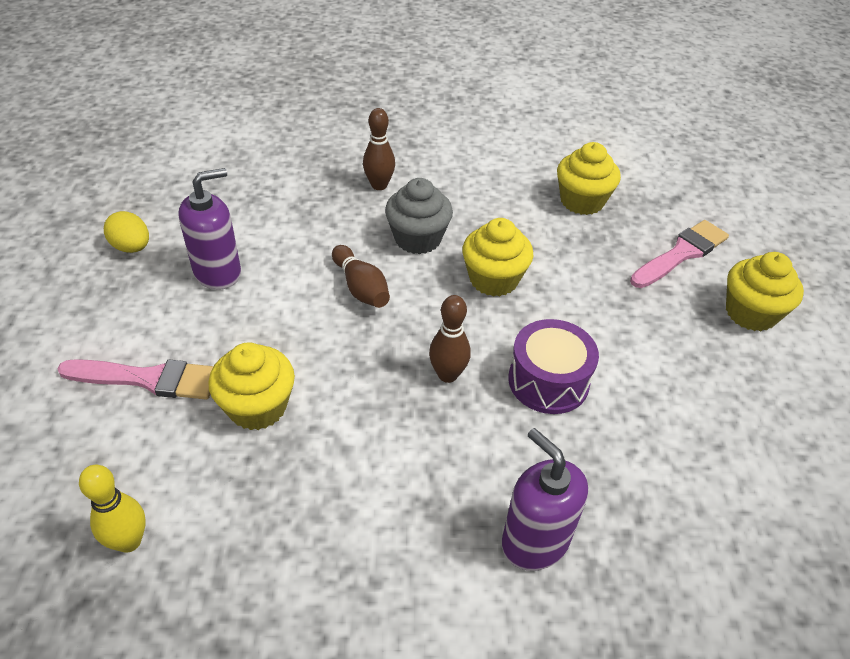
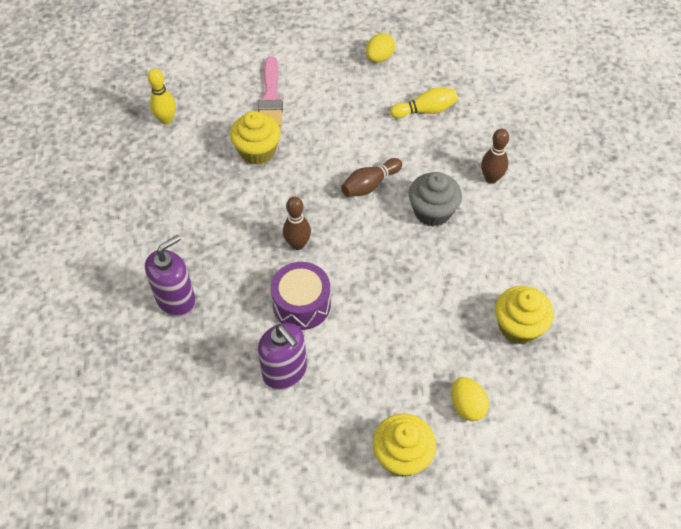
camera: 85 degrees right, 10 degrees up
(218, 272) = (366, 106): purple soap dispenser -> purple soap dispenser (285, 372)
(251, 219) = (425, 110): none -> yellow bowling pin
(493, 279) = (398, 265): yellow cupcake -> none
(681, 253) = (467, 406): pink brush -> yellow egg

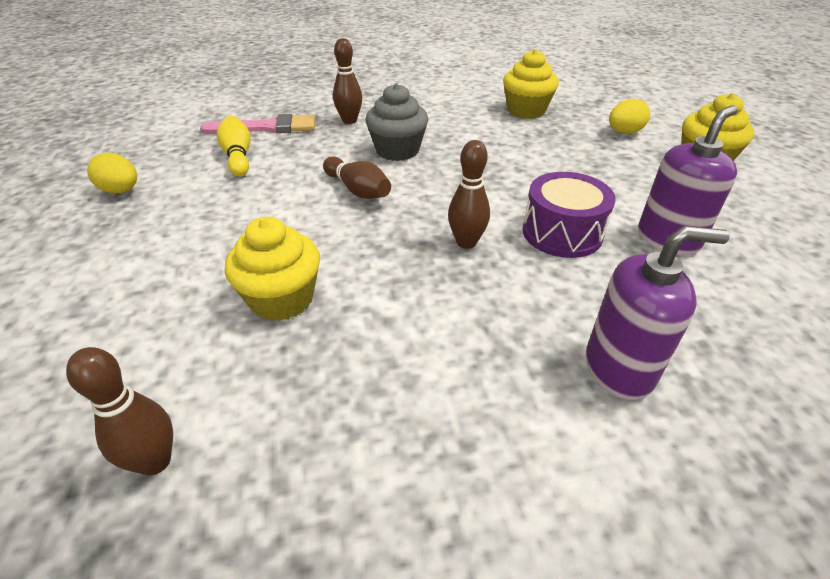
camera: 95 degrees left, 15 degrees down
(166, 120) = (155, 461): yellow bowling pin -> brown bowling pin
(176, 299) = (619, 368): purple soap dispenser -> purple soap dispenser turned 135 degrees clockwise
(270, 97) = (154, 294): pink brush -> pink brush (267, 127)

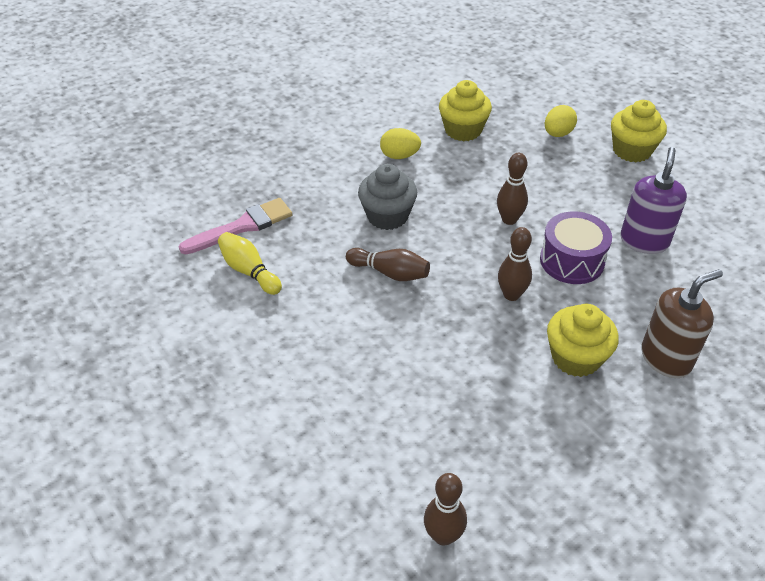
camera: 25 degrees left, 5 degrees up
(121, 190) = (179, 348): yellow egg -> yellow egg (399, 156)
(282, 299) = (419, 395): yellow cupcake -> yellow cupcake (576, 357)
(349, 121) = (314, 192): brown bowling pin -> brown bowling pin (509, 219)
(619, 368) = (666, 358): purple soap dispenser -> brown soap dispenser

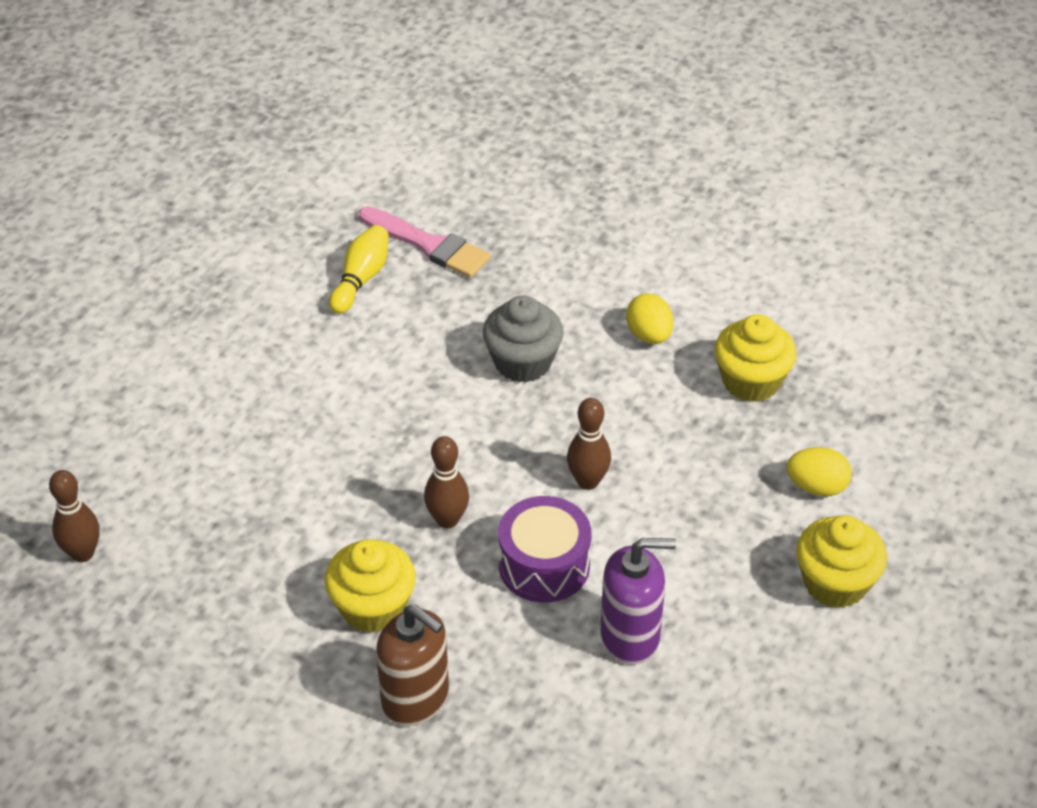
camera: 65 degrees right, 0 degrees up
(390, 273) = (424, 397): brown bowling pin -> none

